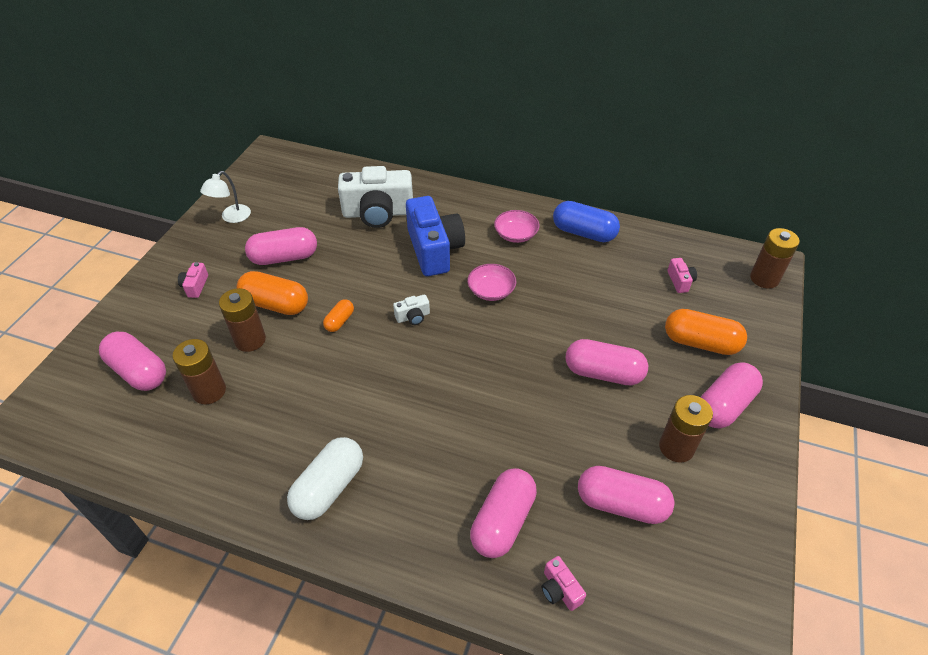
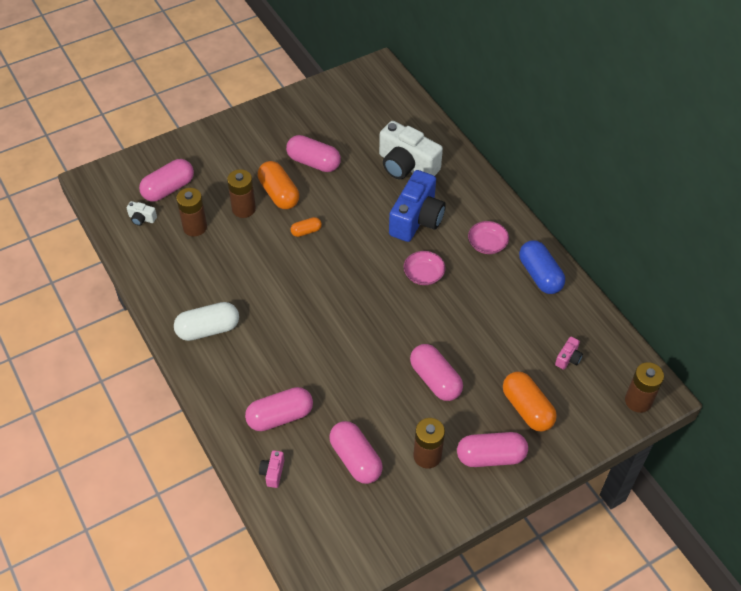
camera: 40 degrees right, 5 degrees up
(139, 371) = (168, 189): pink capsule -> pink capsule turned 60 degrees clockwise
(195, 286) = (243, 149): pink camera -> none
(232, 217) = (307, 109): white lamp -> none
(413, 317) = (354, 259): white camera -> white camera (142, 218)

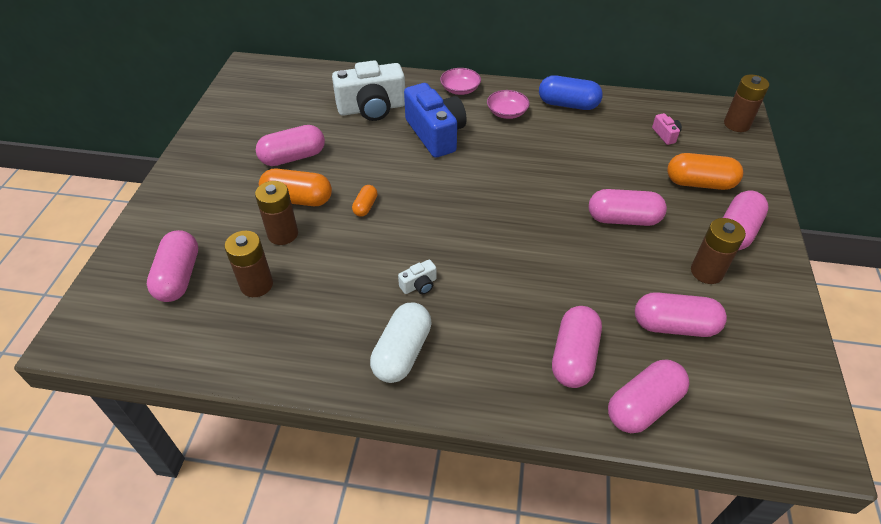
camera: 50 degrees left, 5 degrees down
(142, 218) = (186, 323): white camera -> white camera (419, 285)
(273, 472) = (643, 406): pink camera -> pink capsule
(423, 274) = (500, 163): pink bowl -> pink bowl (460, 89)

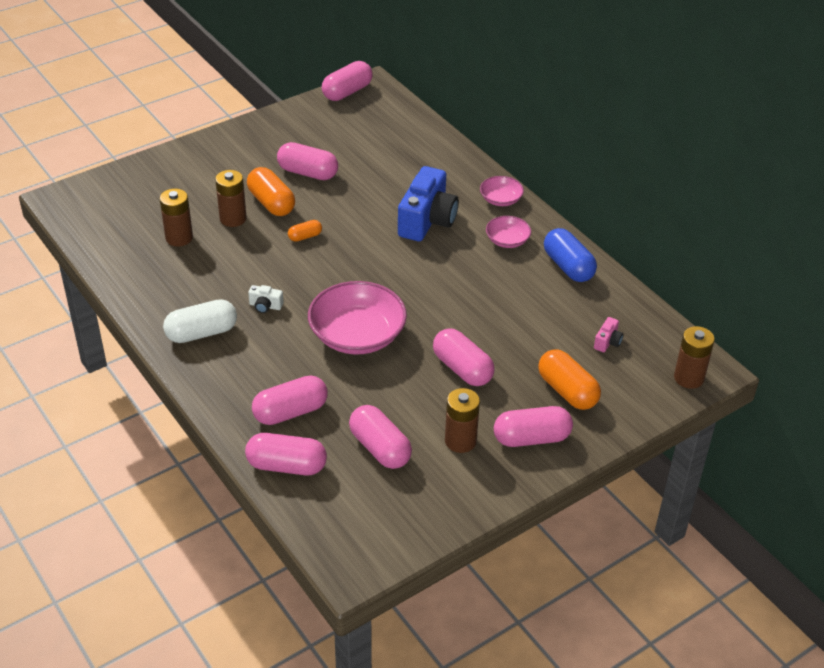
camera: 45 degrees right, 5 degrees down
(179, 277) = (146, 203): pink capsule -> pink capsule (347, 92)
(372, 108) = (411, 172): white camera -> none
(521, 252) = (357, 335): none -> pink bowl

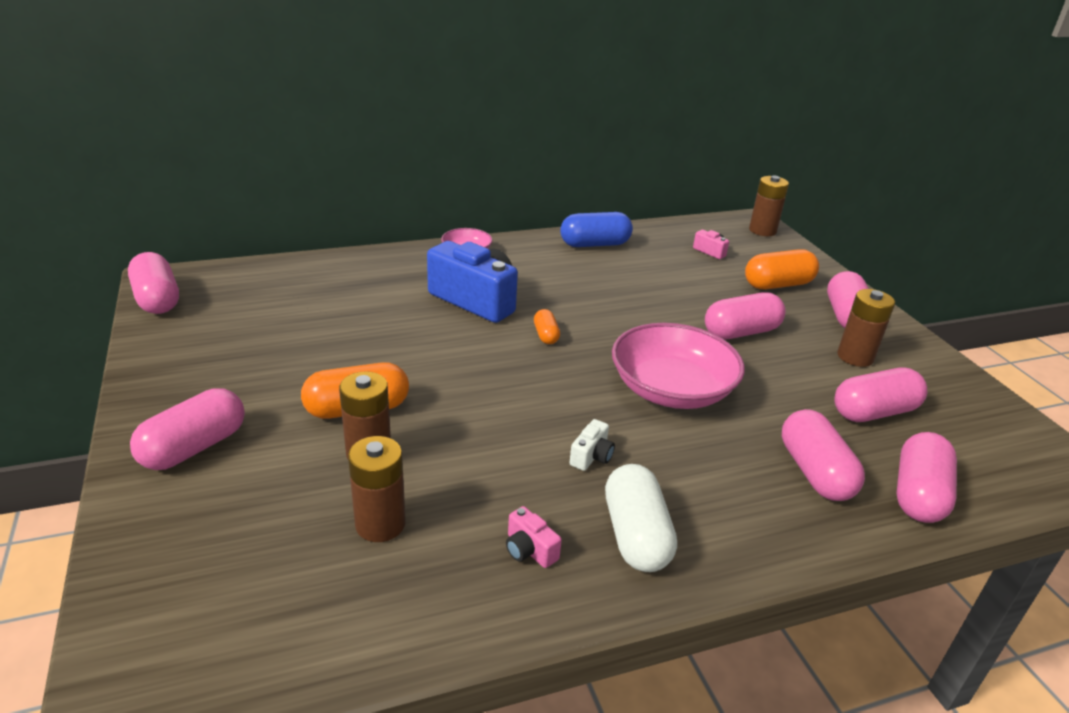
camera: 75 degrees left, 10 degrees down
(177, 294) = (529, 550): none -> pink camera
(305, 236) = (454, 393): orange capsule -> orange capsule (546, 335)
(308, 173) = (312, 364): pink capsule -> pink capsule (194, 447)
(507, 240) = (538, 264): pink bowl -> none

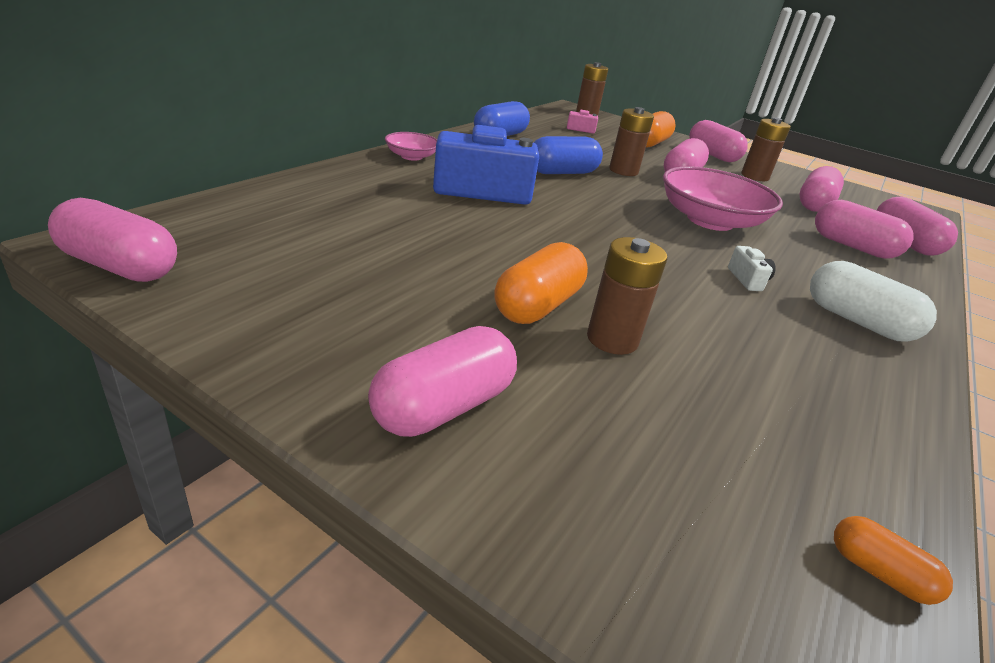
camera: 40 degrees left, 0 degrees up
(194, 447) = (444, 406): pink capsule -> pink capsule turned 45 degrees clockwise
(380, 524) = (722, 394): brown battery -> brown battery (623, 171)
(529, 550) = (832, 361): pink camera -> none
(546, 335) = (576, 205): orange capsule -> orange capsule (878, 572)
(592, 298) = (562, 172): none -> blue capsule

